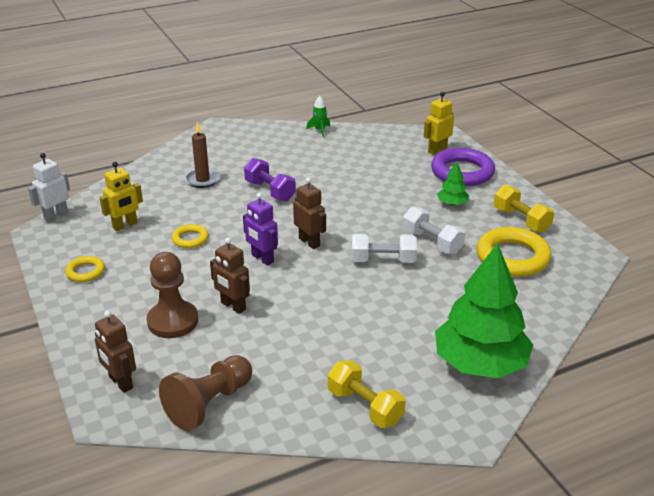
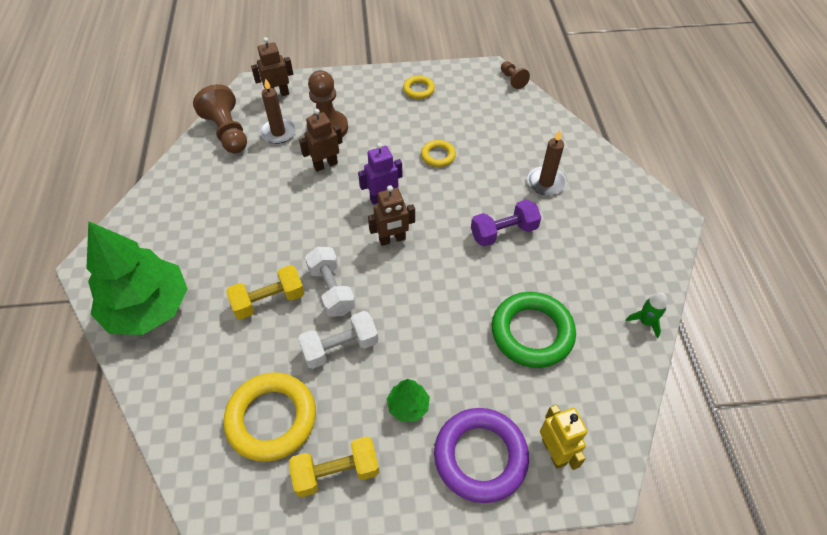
camera: 110 degrees right, 20 degrees up
(56, 216) = (512, 80): white robot -> brown pawn
(125, 225) = (479, 118): yellow robot -> none
(194, 358) = (278, 132): none -> brown candle
(358, 167) = (532, 333): none -> green ring
(365, 406) = (162, 213): yellow dumbbell -> yellow dumbbell (269, 301)
(383, 260) = (331, 290): white dumbbell -> white dumbbell turned 45 degrees counterclockwise

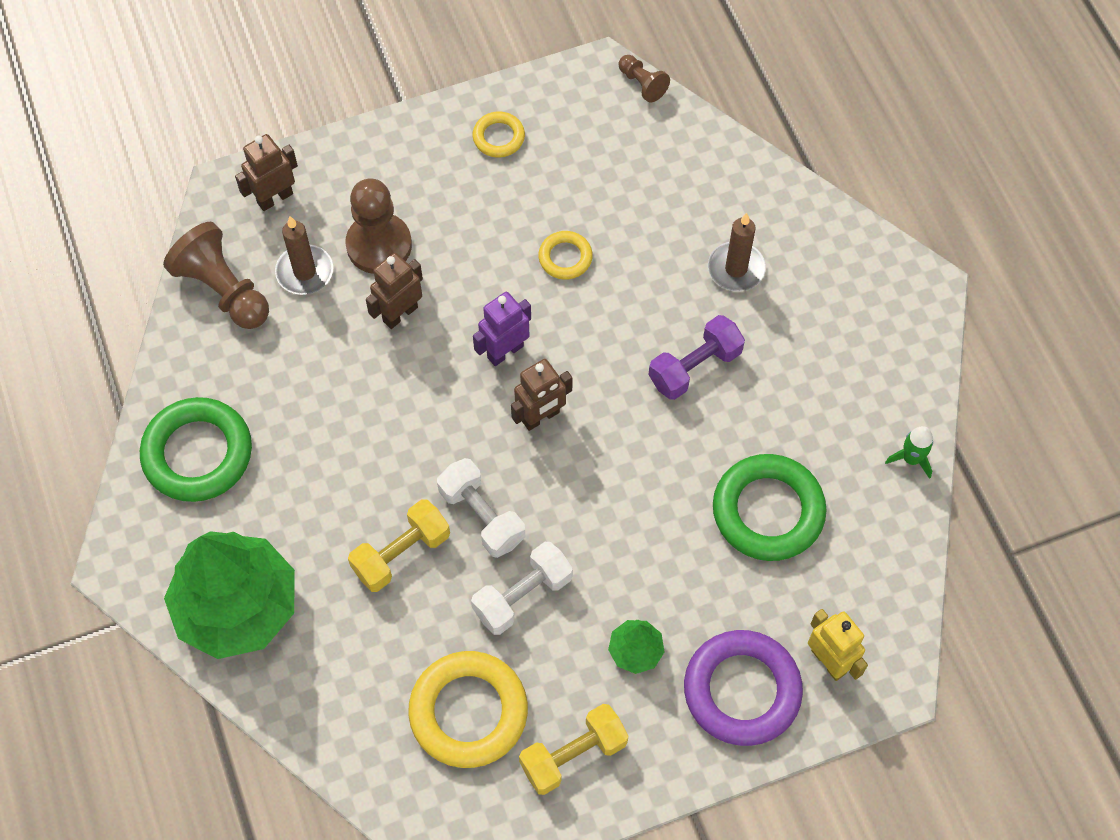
camera: 15 degrees left, 10 degrees up
(169, 213) = (198, 453): none -> green ring

